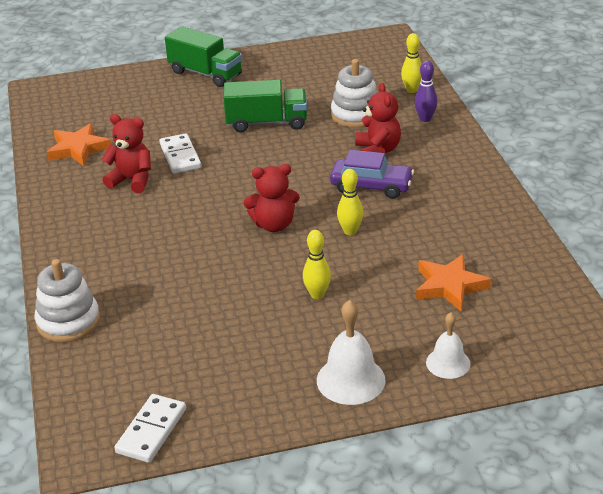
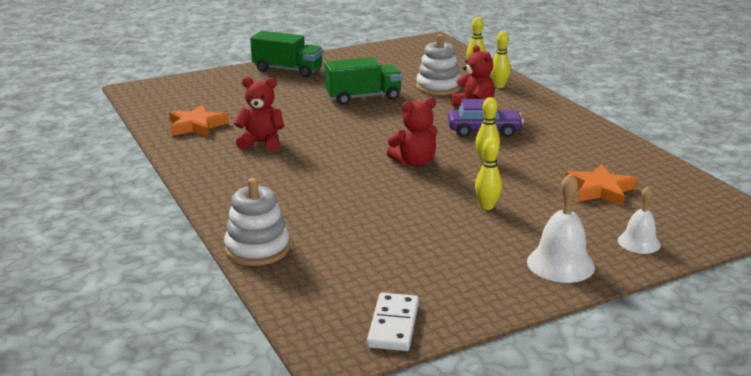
camera: 15 degrees left, 10 degrees down
(180, 156) = (298, 124): white domino -> none
(425, 119) = (499, 86): purple bowling pin -> yellow bowling pin

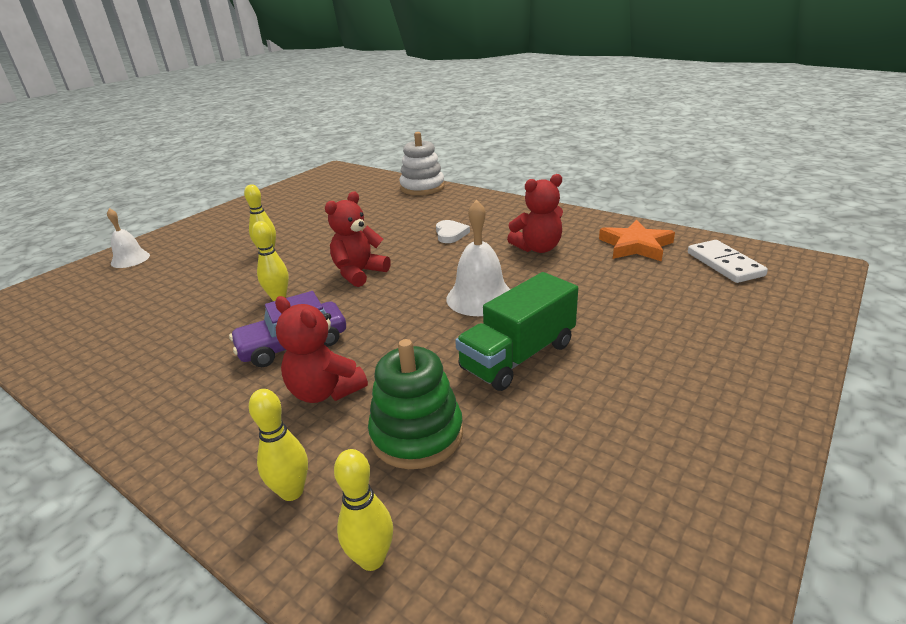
camera: 155 degrees right, 5 degrees up
(287, 70) = (732, 383): green truck -> none
(307, 175) = (450, 234): none -> white heart
(393, 325) = (308, 182): white domino -> white domino (724, 264)
(438, 87) = (417, 434): white stacking toy -> green stacking toy
(560, 264) = (203, 230): white bell -> white bell (480, 297)
(600, 190) = (146, 299): orange star -> none

